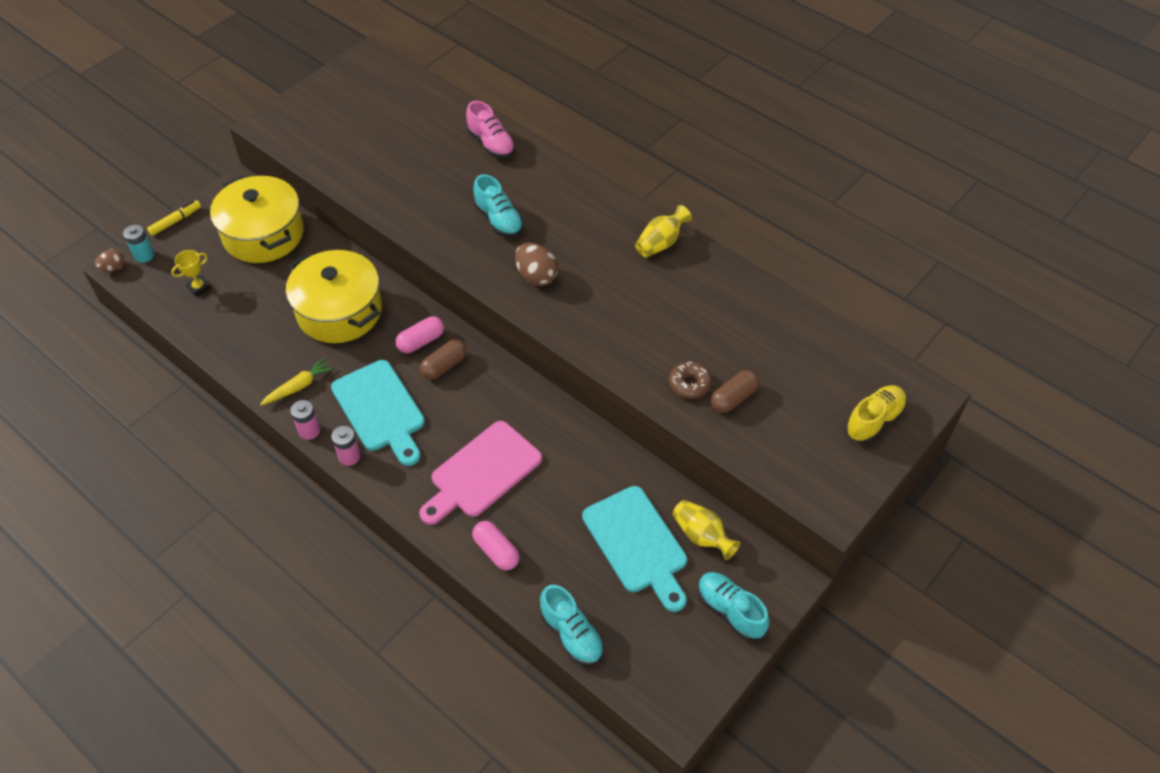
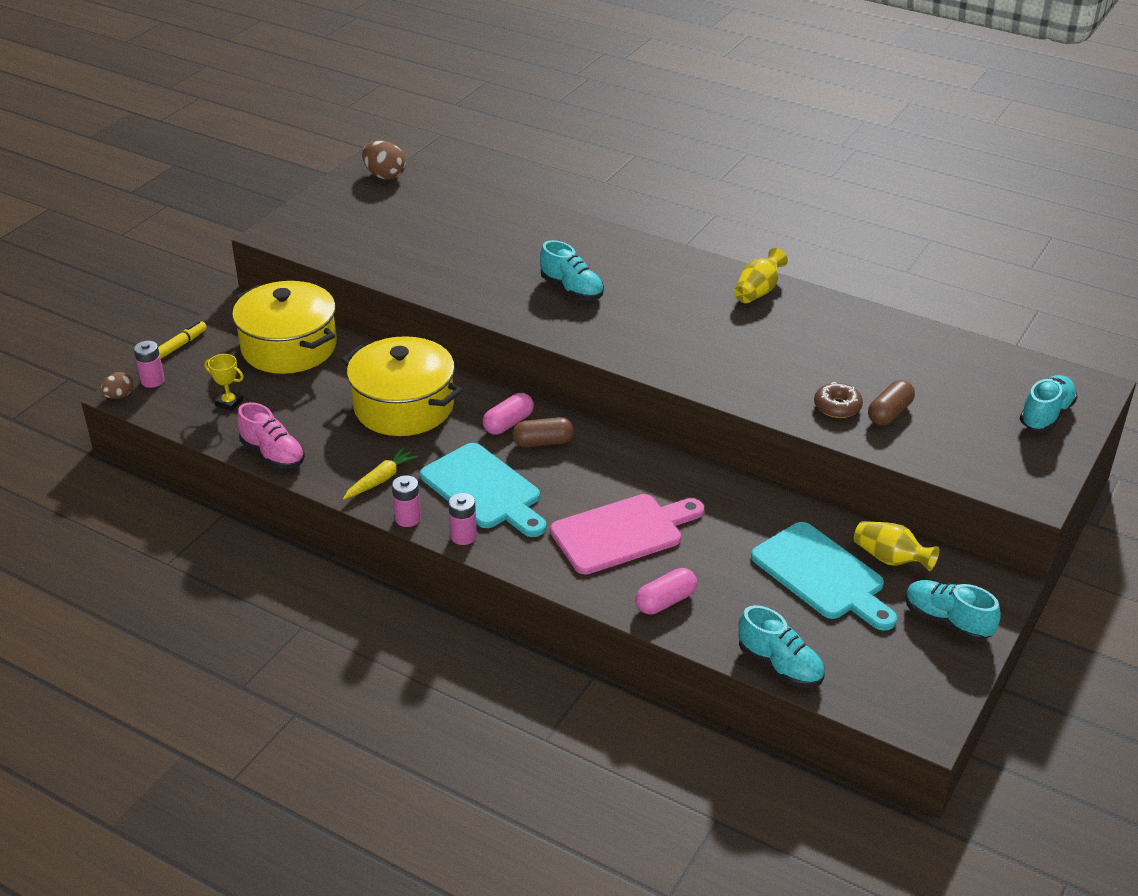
camera: 10 degrees left, 15 degrees down
(144, 255) = (152, 381): turquoise battery -> pink battery
(199, 287) = (229, 403): yellow trophy -> yellow trophy turned 75 degrees clockwise
(444, 366) = (543, 442): brown capsule -> brown capsule turned 45 degrees clockwise
(482, 472) = (622, 533): pink cutting board -> pink cutting board turned 150 degrees counterclockwise
(491, 144) = (538, 226): pink shoe -> pink shoe (273, 454)
(496, 551) = (665, 601): pink capsule -> pink capsule turned 75 degrees counterclockwise
(536, 276) = (633, 333): brown egg -> brown egg (385, 175)
(874, 420) = (1045, 415): yellow shoe -> turquoise shoe

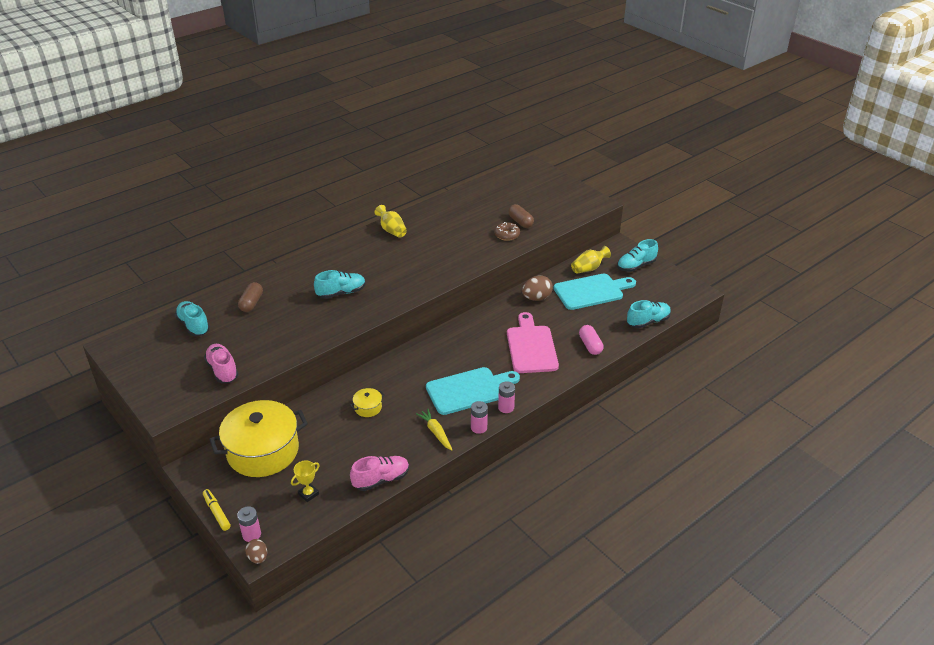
camera: 70 degrees left, 0 degrees up
(363, 248) = (222, 370): none -> pink shoe
(385, 175) = (135, 342): brown egg -> brown egg (536, 298)
(404, 407) = (368, 408): yellow pot -> yellow pot, size x0.41
(508, 423) = (412, 367): pink capsule -> none
(543, 442) = (438, 357): brown capsule -> brown capsule (251, 303)
(1045, 415) = (545, 183): turquoise shoe -> turquoise shoe (193, 325)

